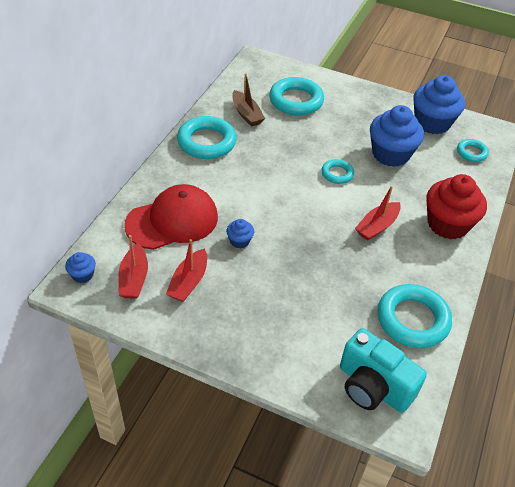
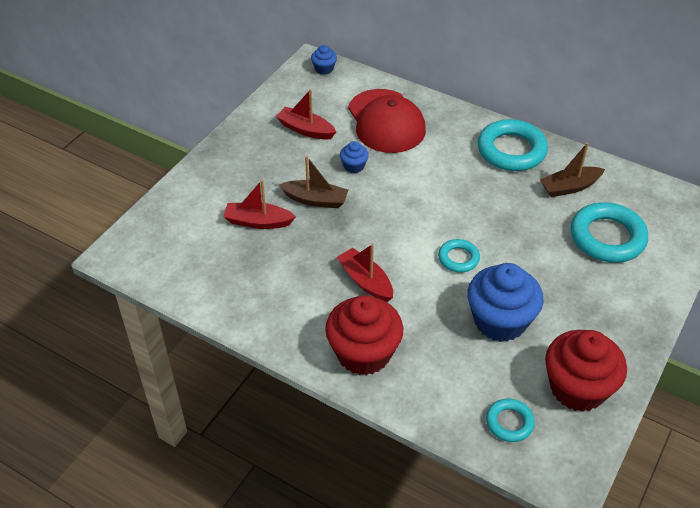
camera: 100 degrees right, 0 degrees up
(134, 278) = (315, 97): red boat -> red boat (258, 222)
(290, 266) = (315, 200): none -> brown boat
(373, 386) = (160, 240): turquoise camera -> none
(412, 320) = (227, 286): turquoise ring -> none
(432, 123) = (577, 388): blue cupcake -> red cupcake

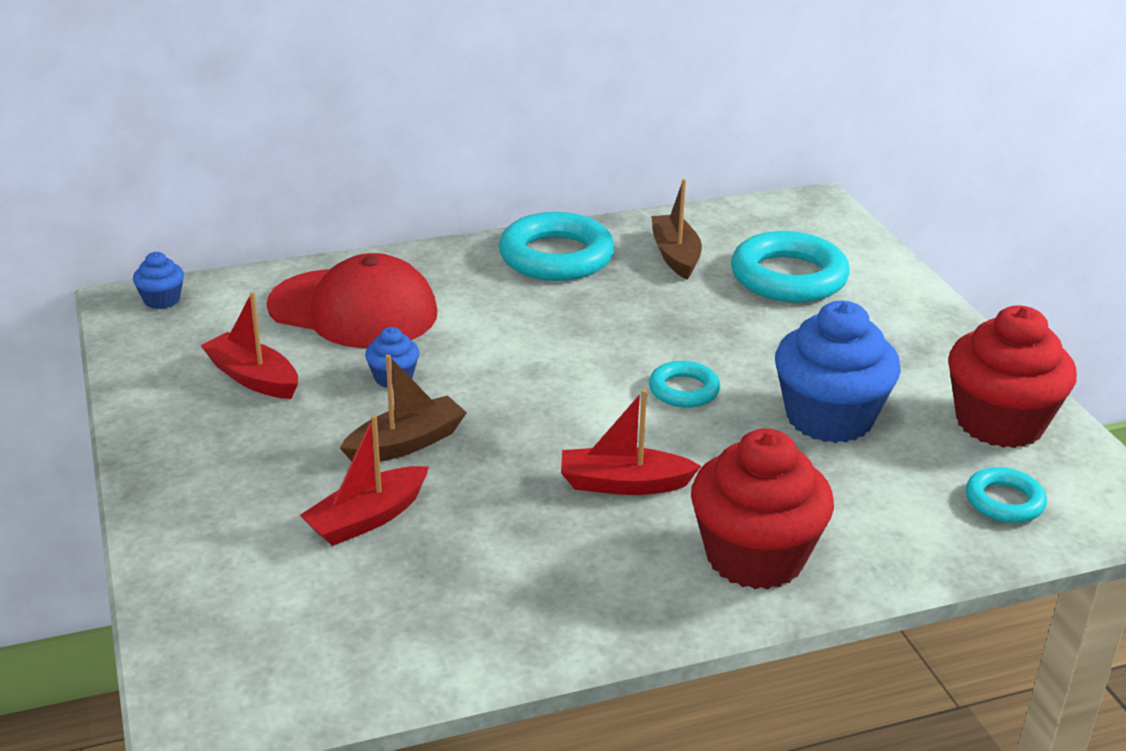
camera: 50 degrees left, 15 degrees down
(306, 129) = (253, 378): red boat -> red boat turned 60 degrees clockwise
(569, 187) = (675, 255): brown boat -> brown boat turned 150 degrees clockwise

